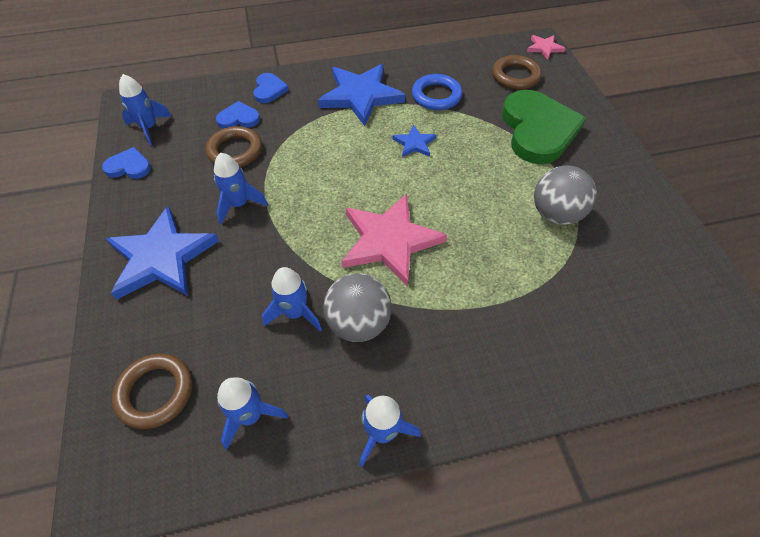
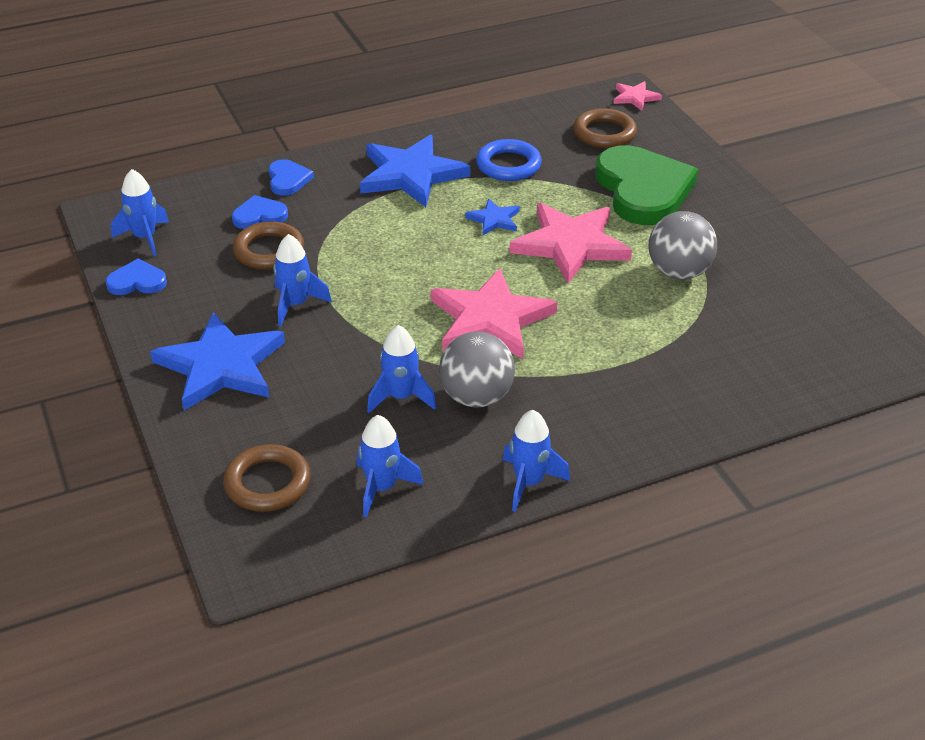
camera: 10 degrees left, 15 degrees down
(470, 175) = (570, 245): none -> pink star

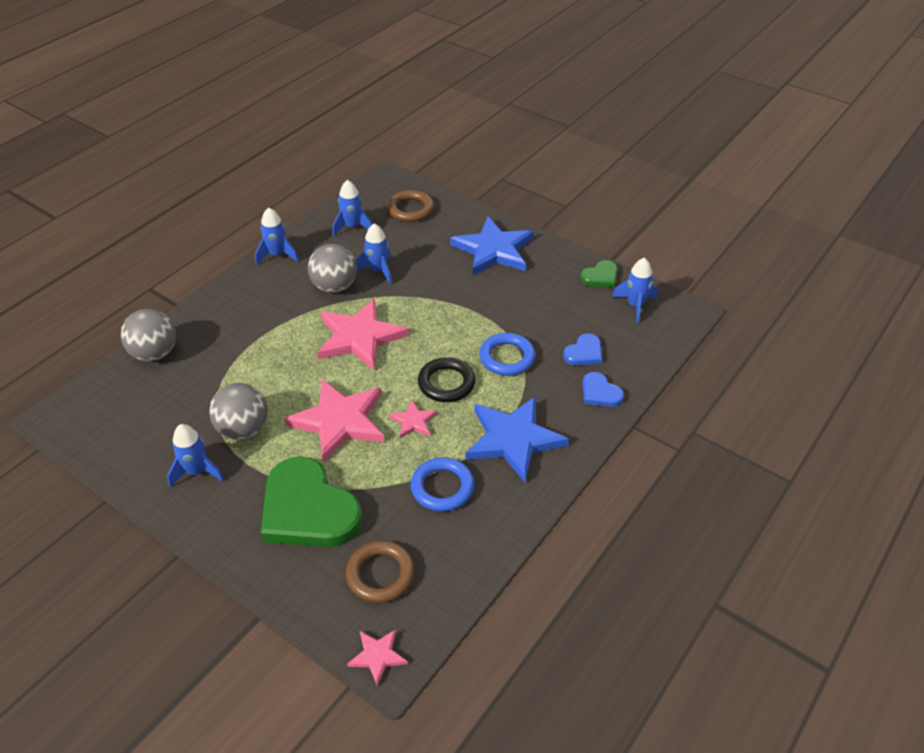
camera: 150 degrees right, 5 degrees up
(137, 281) = (600, 276): blue heart -> green heart
(269, 251) = (547, 328): brown ring -> none
(296, 304) = (490, 299): blue rocket -> blue rocket (197, 471)
(343, 239) = (507, 358): none -> blue ring
(431, 239) = (446, 383): none -> black ring
(494, 219) = (413, 421): blue star -> pink star
(763, 394) = (155, 353): none -> grey ball

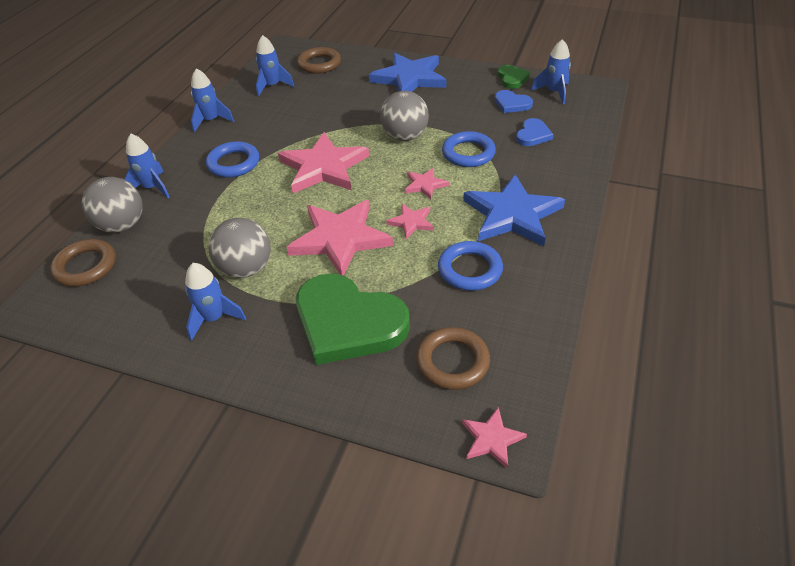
camera: 15 degrees left, 0 degrees up
(110, 388) = (85, 266): none -> brown ring
(278, 310) = (233, 163): none -> blue ring
(334, 286) = (279, 133): grey ball -> grey ball (405, 136)
(378, 271) = (314, 113): blue rocket -> blue rocket (152, 188)
(446, 383) = (425, 185): black ring -> pink star
(600, 276) = (512, 78): green heart -> green heart turned 45 degrees counterclockwise
(600, 392) = (565, 161): blue heart -> blue heart (512, 104)

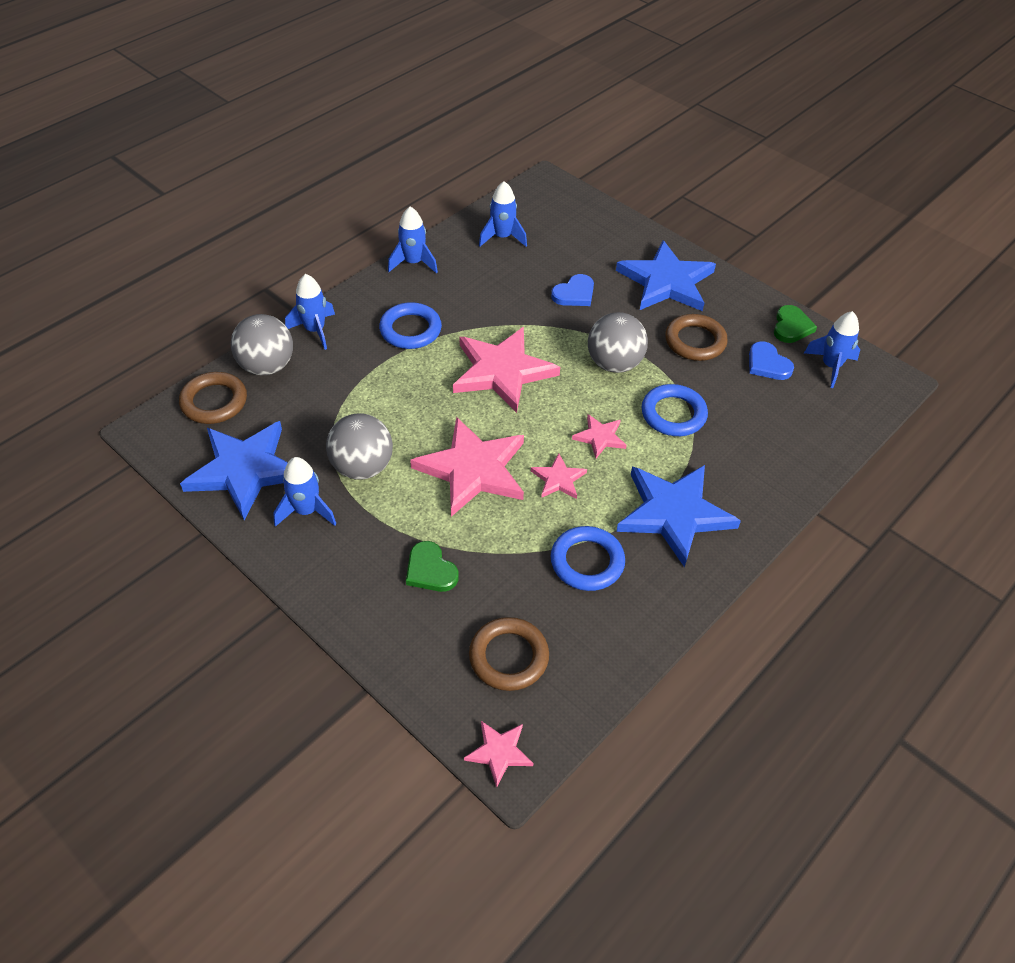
camera: 20 degrees right, 5 degrees up
(140, 307) = (245, 470): none -> blue star
(319, 64) = (572, 223): brown ring -> brown ring (695, 341)
(348, 322) = (430, 570): green heart -> green heart, size x0.46
(533, 135) = (765, 418): blue heart -> blue heart (574, 294)

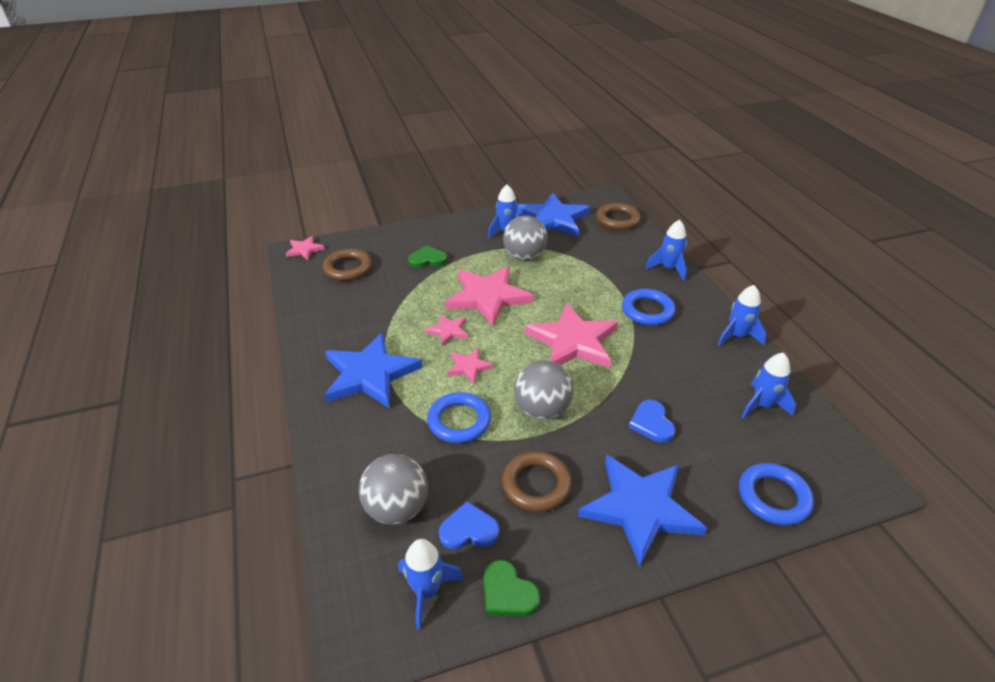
camera: 120 degrees right, 10 degrees down
(267, 366) = (640, 243): grey ball -> grey ball (397, 508)
(587, 562) = (374, 318): blue ring -> blue ring (773, 497)

